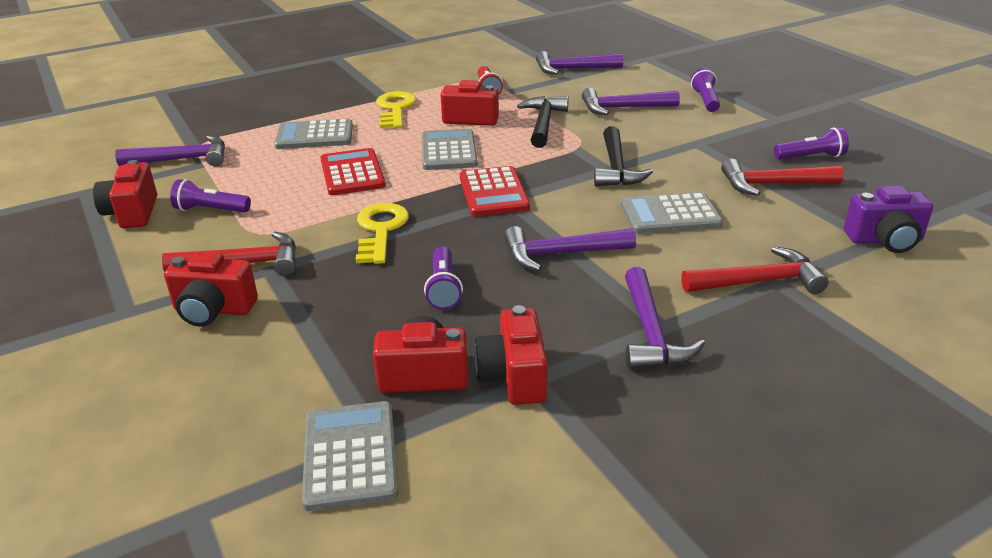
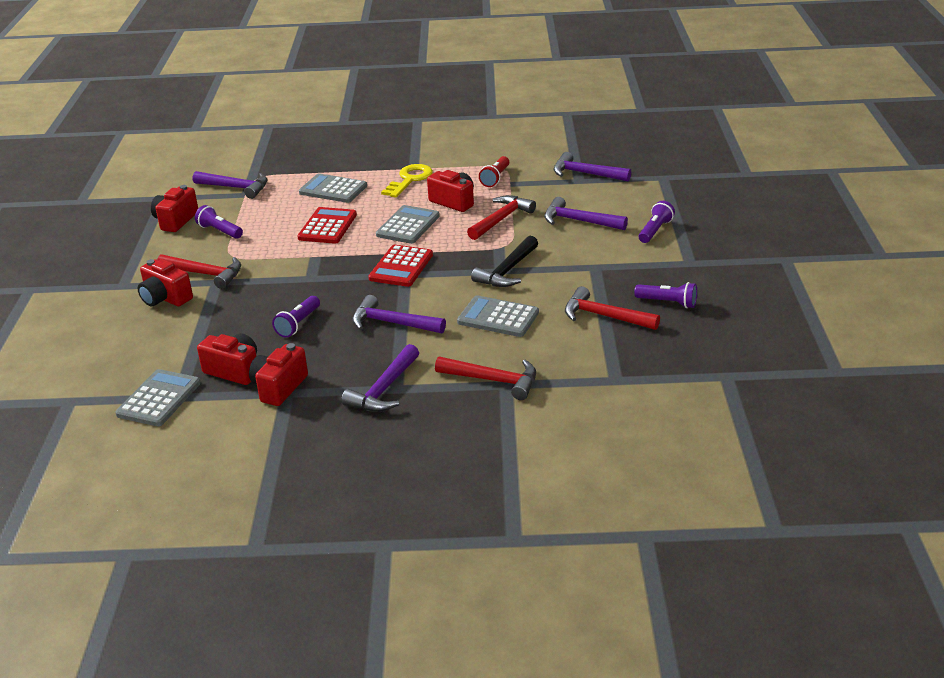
camera: 30 degrees right, 0 degrees up
(380, 230) = (302, 274): yellow key -> none
(543, 123) = (501, 219): black hammer -> red hammer
(885, 240) = (624, 381): purple camera -> none

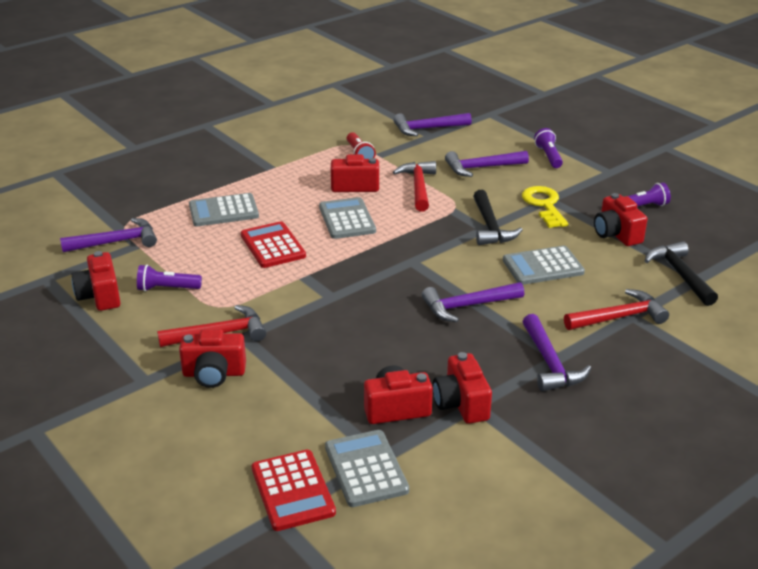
camera: 40 degrees left, 0 degrees up
(298, 324) = (387, 341): purple flashlight -> none
(401, 267) = (398, 256): red calculator -> red calculator (293, 490)
(410, 179) = (284, 179): yellow key -> yellow key (544, 205)
(604, 316) = (616, 234): red hammer -> red camera
(604, 370) = (680, 275): none -> black hammer

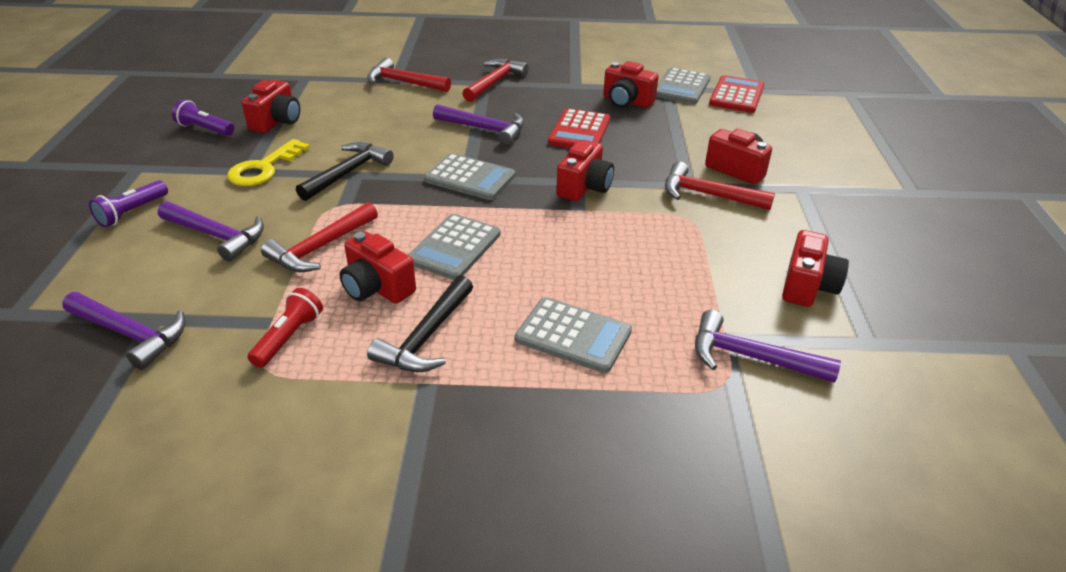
camera: 140 degrees left, 5 degrees up
(167, 288) = (726, 260): purple flashlight -> none
(272, 246) = (570, 255): red calculator -> red calculator (579, 131)
(461, 404) = (583, 88): red camera -> red camera (584, 187)
(543, 266) = (379, 127): grey calculator -> grey calculator (470, 178)
(549, 363) = (495, 82): purple hammer -> red hammer
(680, 275) = (309, 83): black hammer -> black hammer (426, 337)

